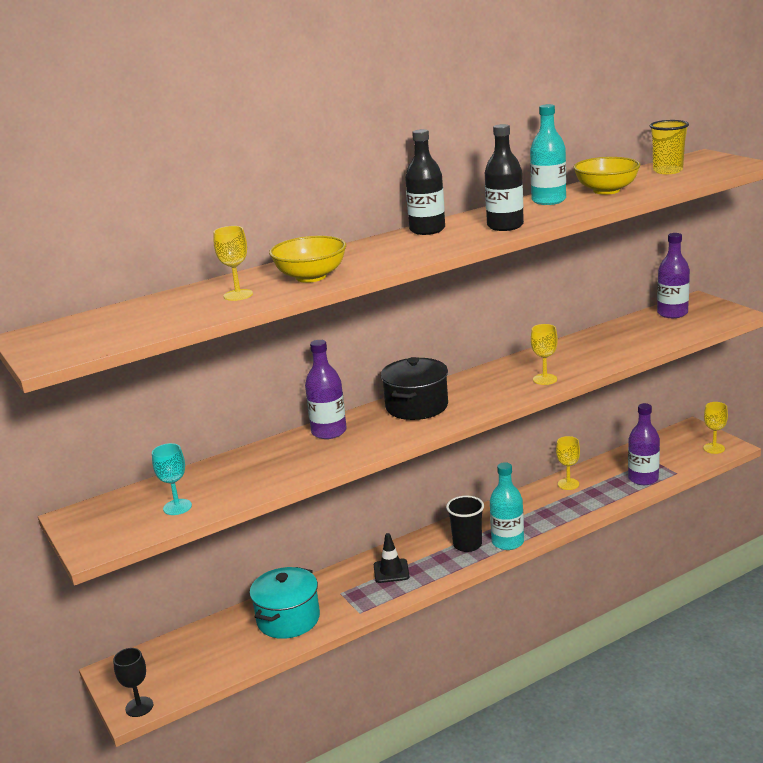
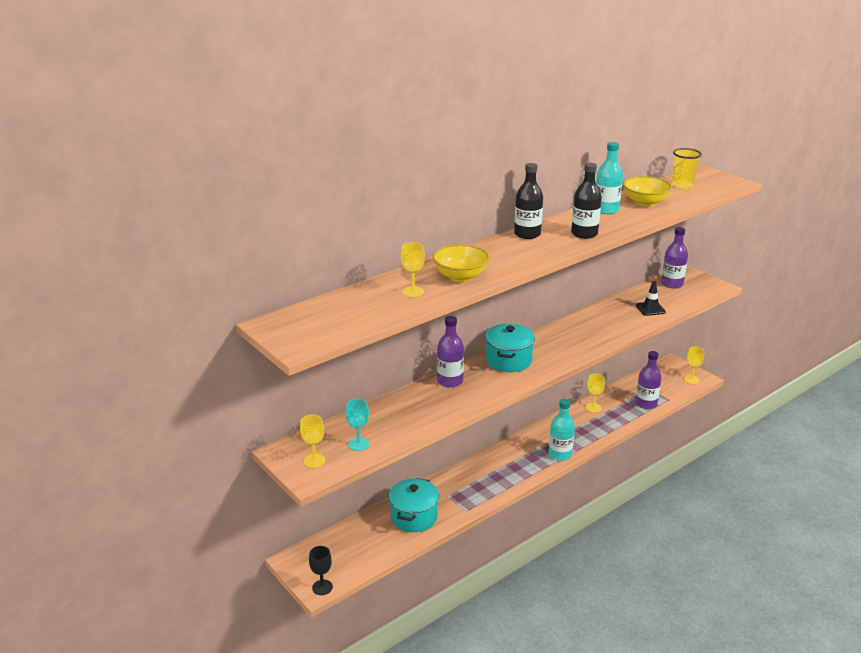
camera: 10 degrees left, 5 degrees up
(391, 571) = (480, 478): black traffic cone -> black traffic cone (650, 309)
(417, 406) = (508, 360): black pot -> turquoise pot
(467, 545) = (531, 456): black cup -> none
(545, 379) = (595, 339): yellow goblet -> yellow goblet (314, 460)

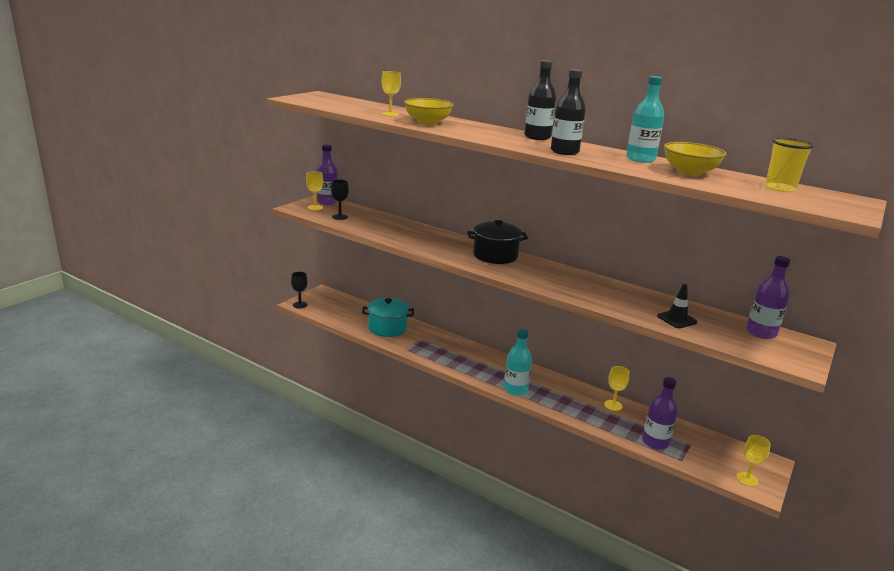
camera: 70 degrees right, 5 degrees down
(358, 444) = (340, 217): turquoise goblet -> black goblet
(450, 381) = (443, 237): purple bottle -> purple bottle (327, 202)
(508, 360) = (495, 256): turquoise pot -> black pot

